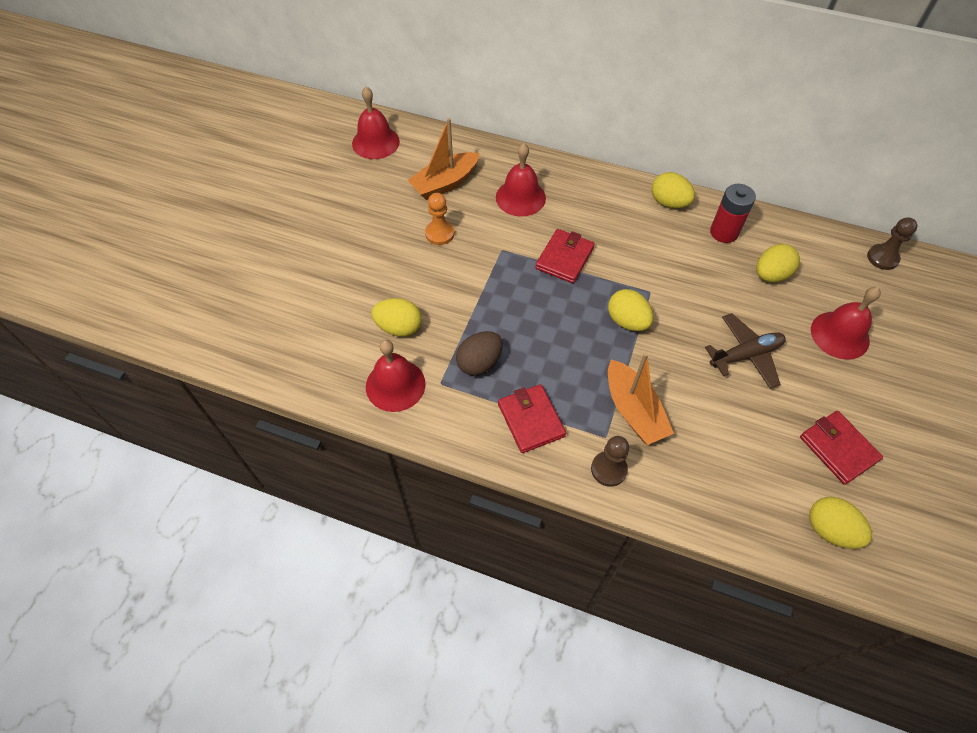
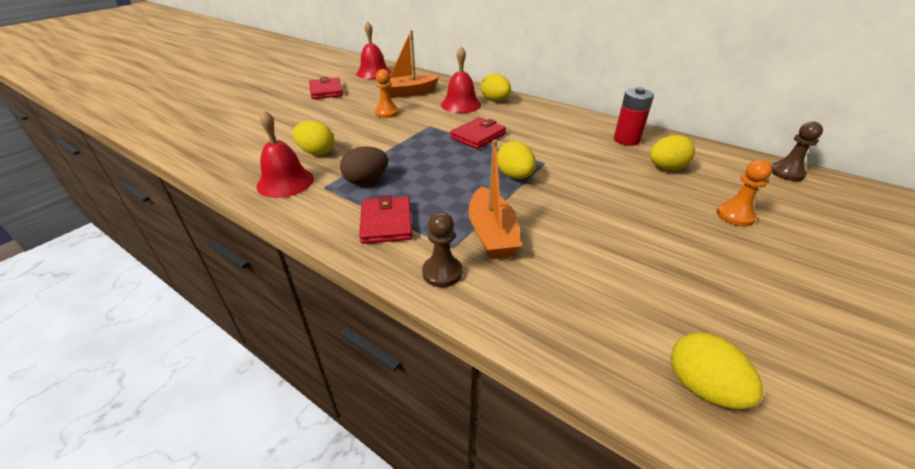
camera: 15 degrees right, 20 degrees down
(669, 203) = (582, 120): yellow egg -> yellow egg (495, 100)
(745, 355) = (626, 214): brown plane -> none
(838, 448) = (723, 306): red wallet -> red wallet (326, 91)
(840, 335) = (735, 216): red bell -> orange pawn

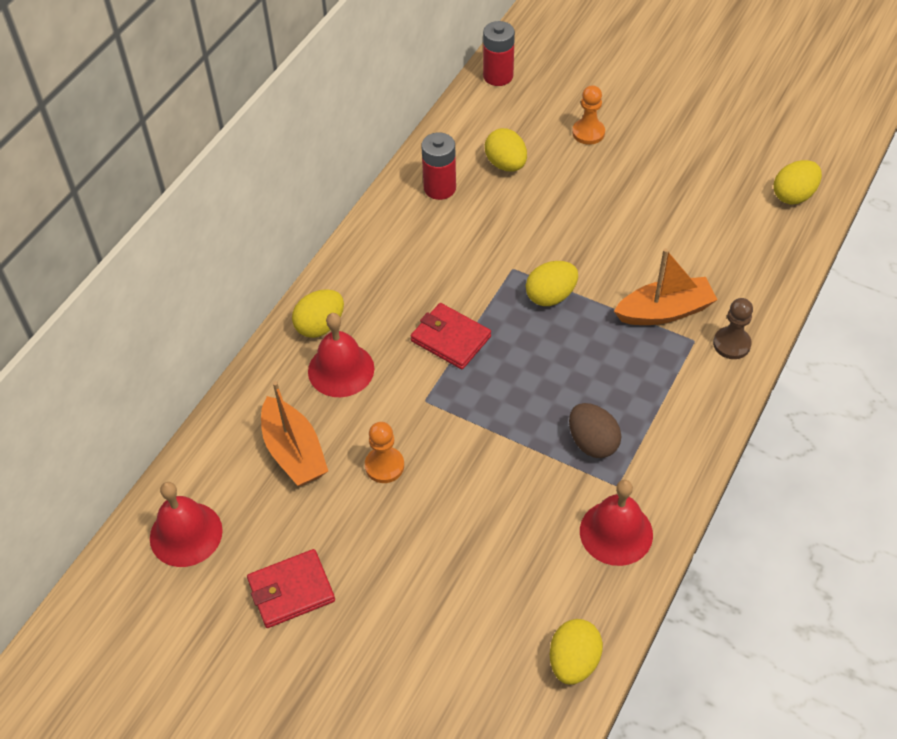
camera: 95 degrees left, 15 degrees up
(316, 152) = (531, 523): yellow egg -> yellow egg (573, 661)
(386, 223) = (671, 402): red wallet -> none
(786, 173) = (498, 76): brown pawn -> red battery

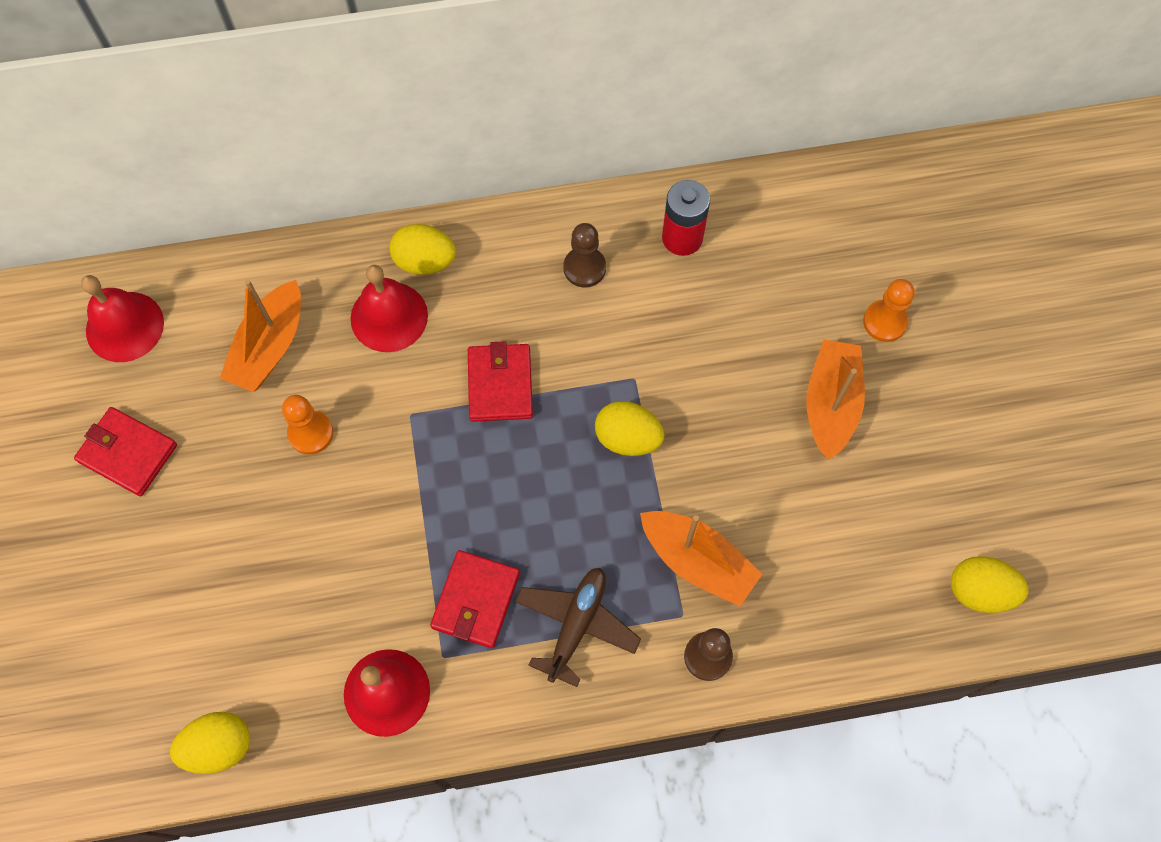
camera: 50 degrees right, 15 degrees up
(411, 247) = (584, 268): none -> brown pawn
(498, 76) = (887, 179): red battery -> none
(506, 164) = (768, 275): yellow egg -> none
(592, 442) = (476, 600): brown egg -> red wallet
(618, 188) = (831, 404): none -> orange boat
(655, 398) = (576, 625): none -> brown plane

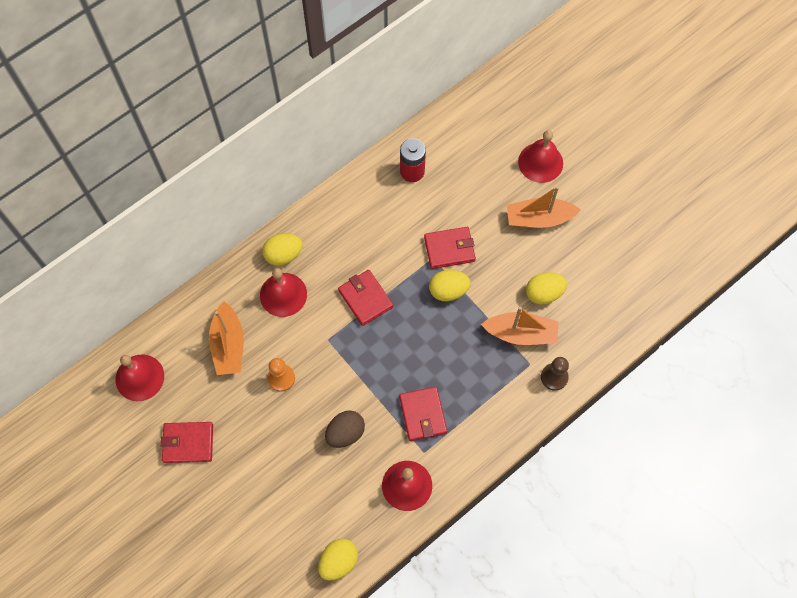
camera: 30 degrees left, 0 degrees up
(348, 563) = (345, 433): none -> brown egg
(576, 625) = (481, 398): brown plane -> none
(584, 268) = (371, 214): brown pawn -> none
(667, 378) = (449, 249): none -> red wallet
(831, 404) = (539, 218): orange boat -> orange boat turned 75 degrees counterclockwise
(884, 322) = (540, 162): orange pawn -> red bell
(979, 591) = (663, 273): yellow egg -> yellow egg (544, 293)

